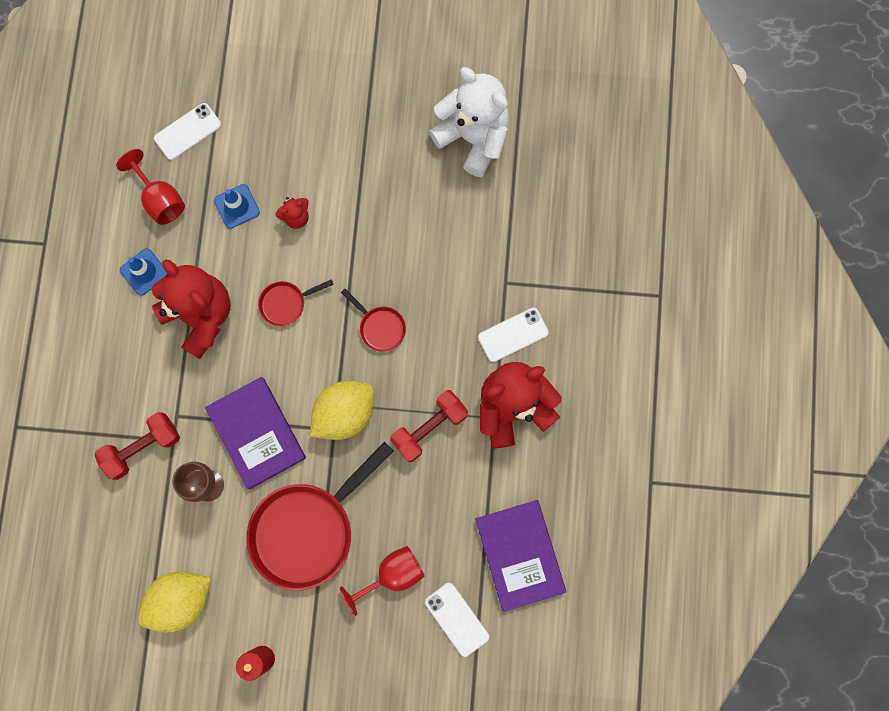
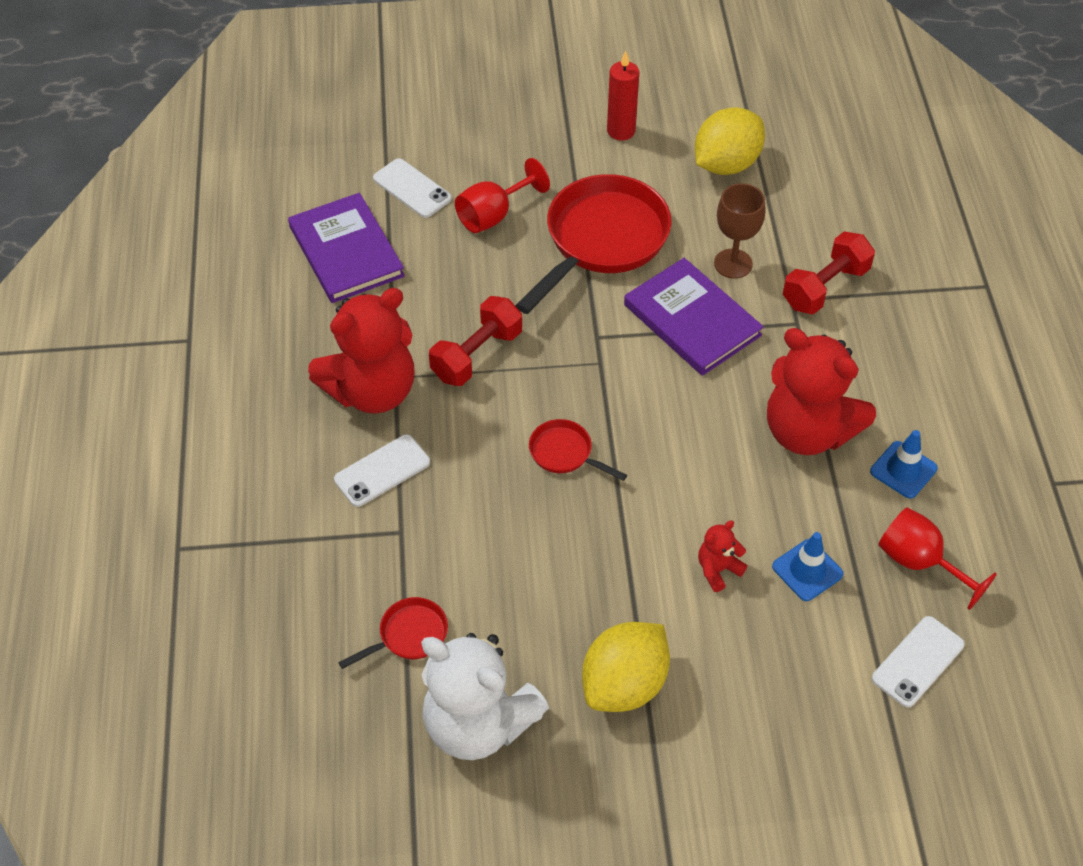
camera: 170 degrees right, 25 degrees down
(286, 303) = (698, 462): red pan -> red pan (408, 635)
(344, 413) = (588, 354): yellow lemon -> yellow lemon (624, 684)

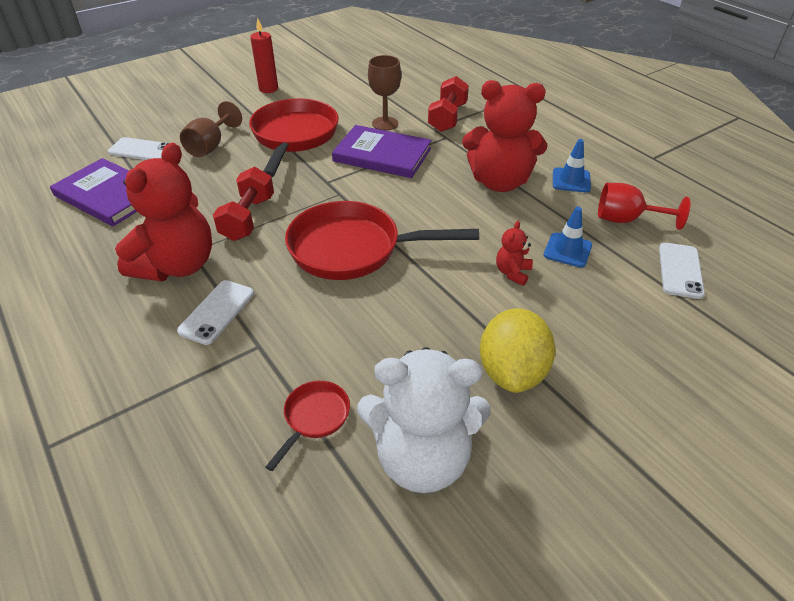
camera: 30 degrees left, 10 degrees down
(493, 215) = (210, 146): red goblet -> brown goblet
(565, 453) = (353, 249): red pan -> red pan, size x2.18
(726, 164) = (344, 85): yellow lemon -> none

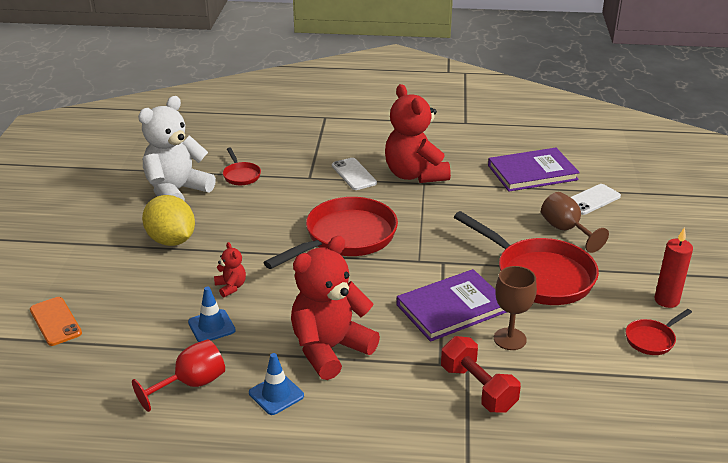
camera: 130 degrees right, 10 degrees down
(248, 218) = (435, 212): red dumbbell -> none
(319, 83) = (652, 339): none -> red pan
(680, 270) = (115, 365): white phone -> none
(719, 352) = (55, 321): none -> orange phone

